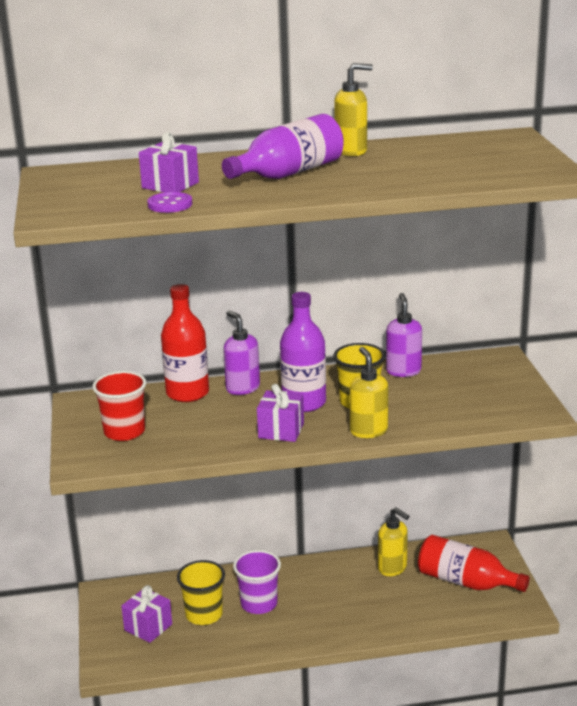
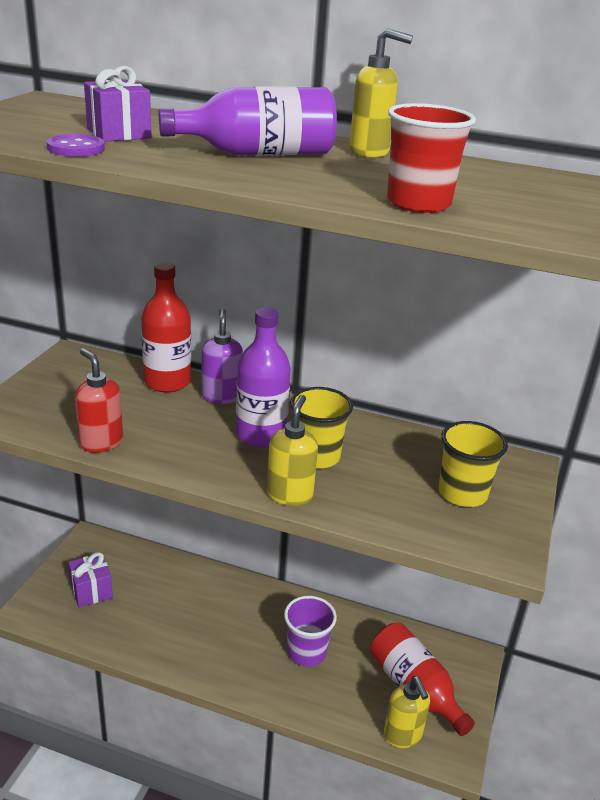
camera: 25 degrees right, 5 degrees up
(124, 432) = (68, 399): red cup -> red cup (418, 204)
(192, 449) = (101, 442): none -> red soap dispenser
(204, 614) = (146, 601): yellow cup -> yellow cup (462, 493)
(259, 604) = (201, 614): purple cup -> purple cup (306, 652)
(281, 430) = (204, 457): purple gift -> none
(392, 568) = (353, 636): yellow soap dispenser -> yellow soap dispenser (403, 735)
(403, 371) = (399, 439): purple soap dispenser -> none

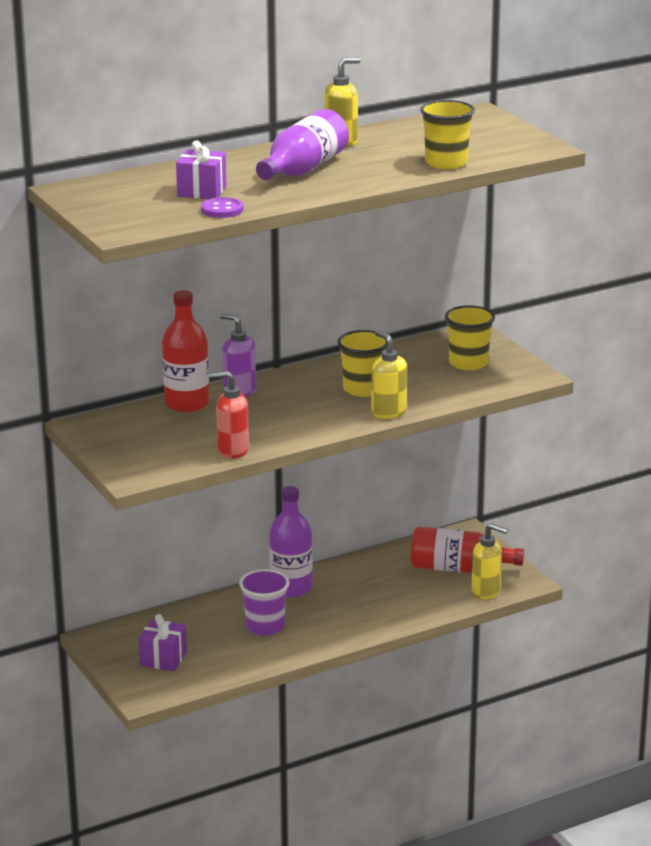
camera: 45 degrees left, 5 degrees down
(260, 435) = (310, 397): purple bottle -> purple bottle (291, 588)
(306, 652) = (367, 594): purple cup -> purple cup (265, 626)
(418, 204) = (446, 163): red cup -> yellow cup

